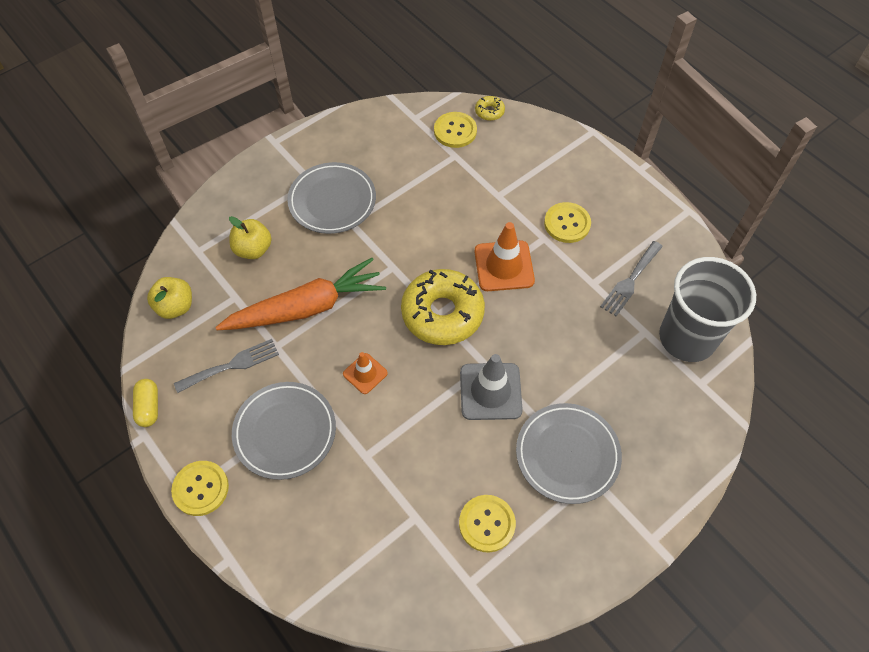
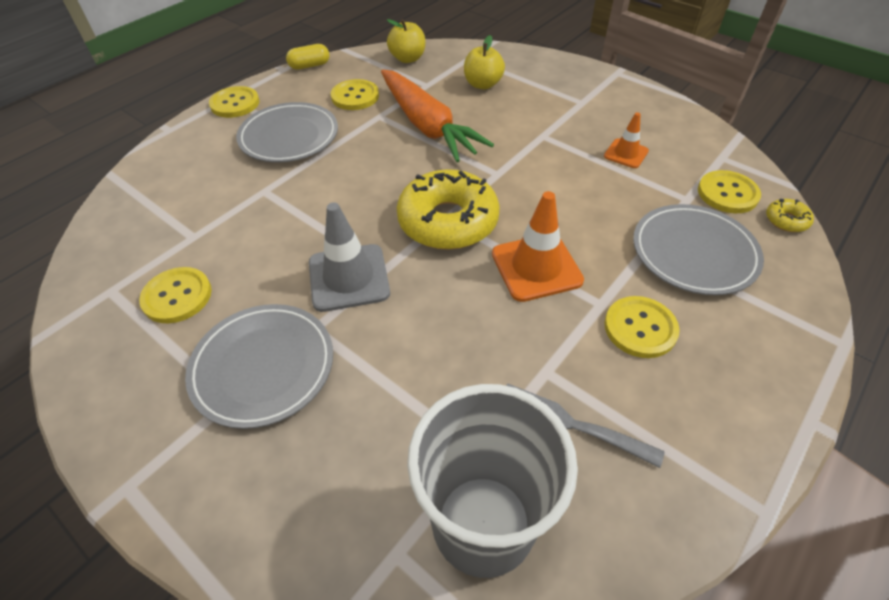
camera: 80 degrees right, 10 degrees down
(232, 365) = (355, 96): grey fork -> yellow button
(332, 201) = (564, 119): grey plate -> grey plate (693, 253)
(365, 373) = (358, 175): orange traffic cone -> orange traffic cone (626, 154)

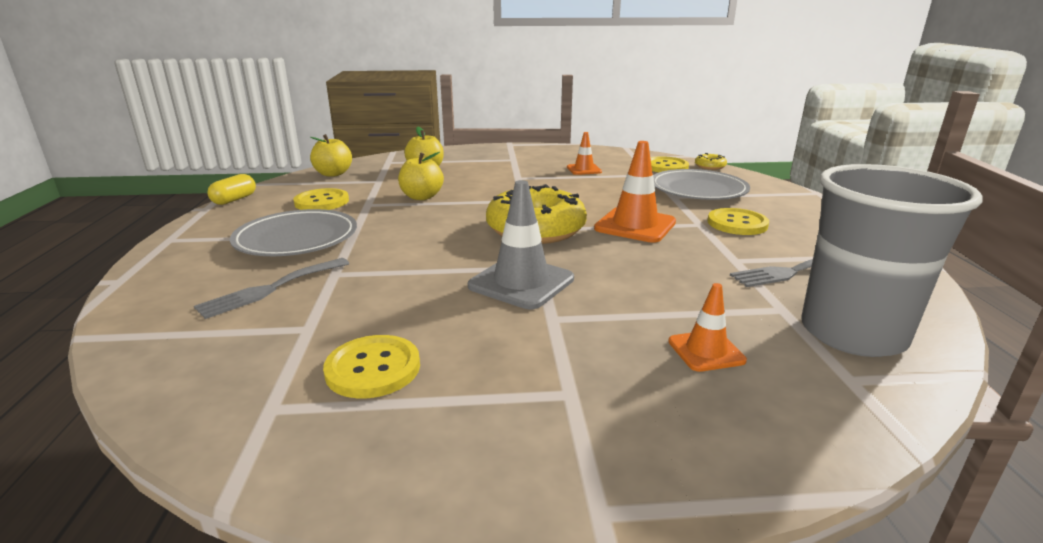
camera: 45 degrees left, 25 degrees down
(218, 185) = (270, 289): none -> grey fork
(235, 104) = (184, 241): yellow button -> none
(263, 367) = (557, 359): grey plate -> none
(352, 439) = (706, 351): none -> orange traffic cone
(427, 126) = (421, 197): orange carrot -> yellow apple

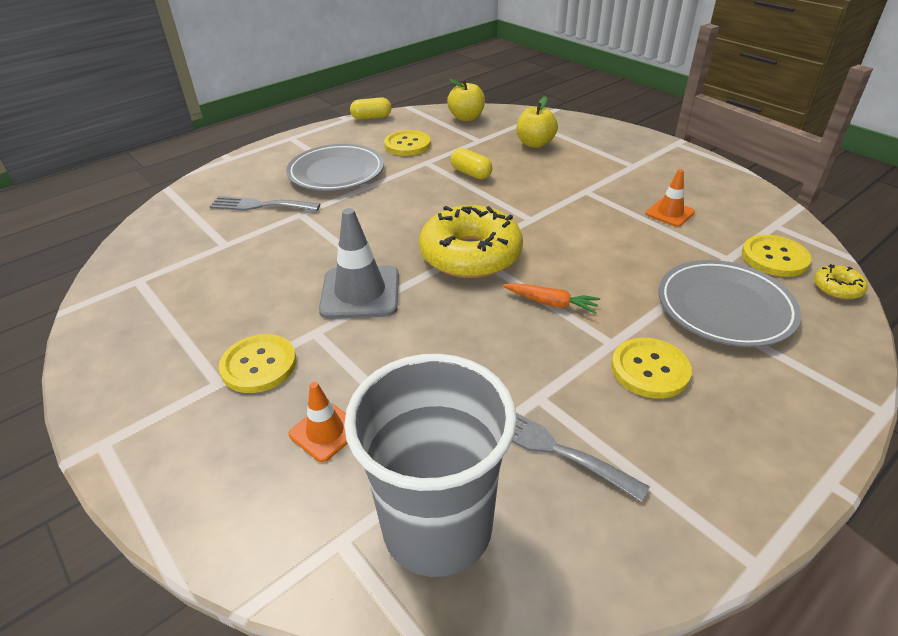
camera: 55 degrees right, 15 degrees up
(373, 368) = (196, 291): yellow button -> yellow button (259, 365)
(421, 197) = (471, 173): yellow apple -> yellow capsule
(635, 225) = (551, 303): orange traffic cone -> orange carrot

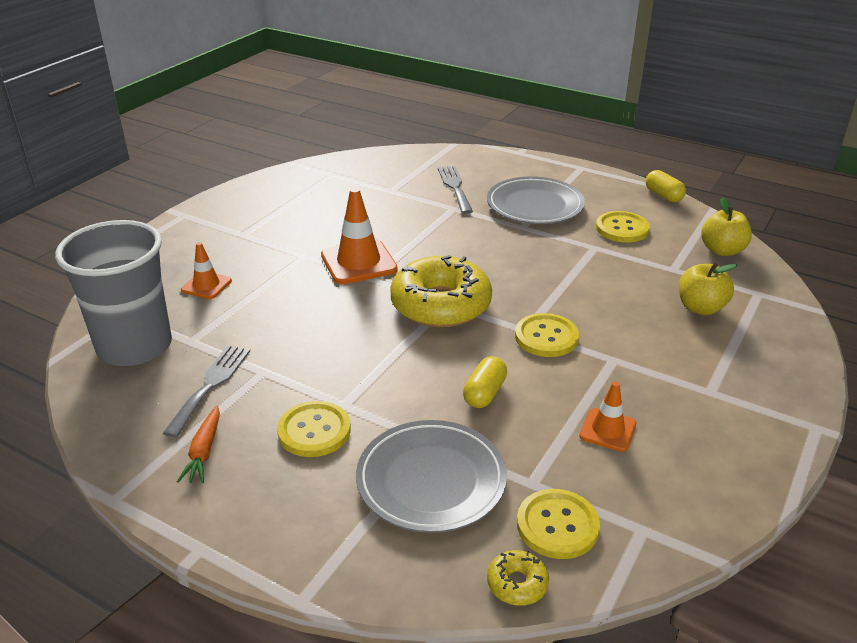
camera: 70 degrees right, 5 degrees down
(259, 365) = (262, 244): yellow button -> yellow button (546, 337)
(360, 292) = (358, 262): grey traffic cone -> orange traffic cone
(471, 173) = (592, 277): yellow capsule -> yellow capsule (484, 393)
(551, 303) = (387, 362): orange carrot -> orange carrot (204, 451)

